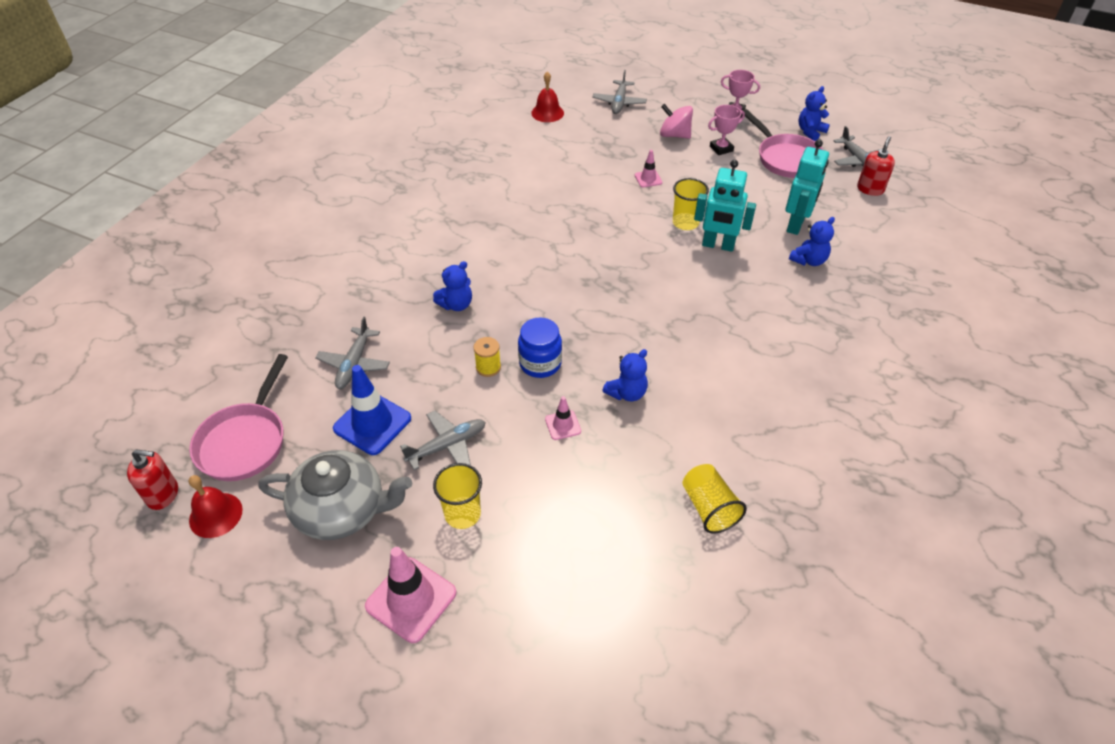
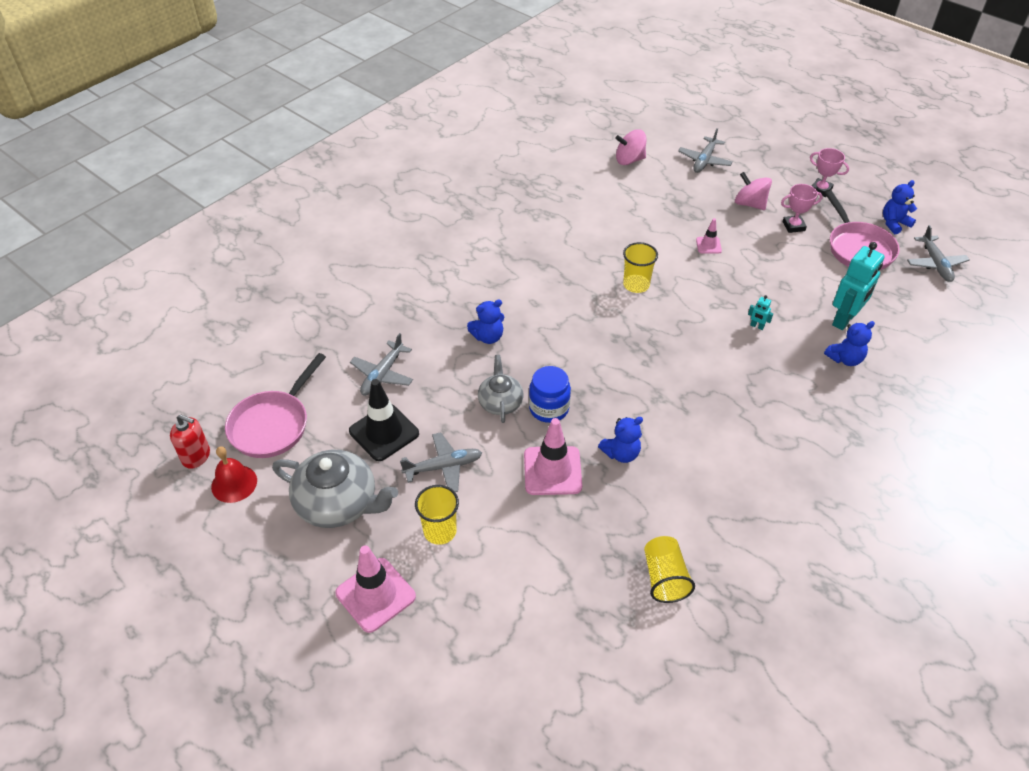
camera: 15 degrees right, 0 degrees up
(372, 423) = (384, 432): blue traffic cone -> black traffic cone
(488, 367) = (500, 402): yellow spool -> grey teapot
(547, 113) = (629, 160): red bell -> pink spinning top
(563, 425) = (552, 471): pink traffic cone -> pink traffic cone, size x1.94
(685, 223) = (731, 297): yellow cup -> yellow cup (636, 285)
(718, 245) = (757, 326): turquoise robot -> turquoise robot, size x0.42
(870, 189) = (937, 296): red soap dispenser -> none

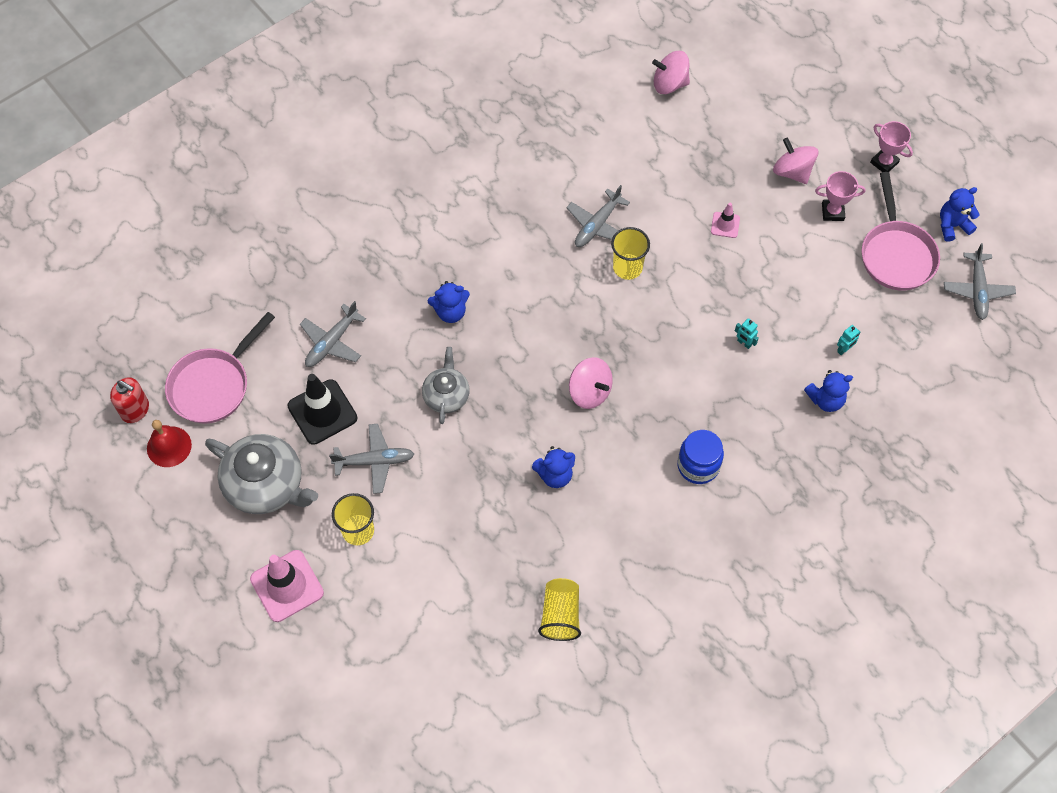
camera: 10 degrees right, 15 degrees up
(549, 408) = (494, 411): blue jar -> blue jar (698, 465)
(552, 471) = (481, 483): pink traffic cone -> none
(632, 381) = (589, 392): none -> pink spinning top
(704, 160) = (759, 97): grey plane -> grey plane (597, 225)
(844, 319) = (844, 349): turquoise robot -> turquoise robot, size x0.42

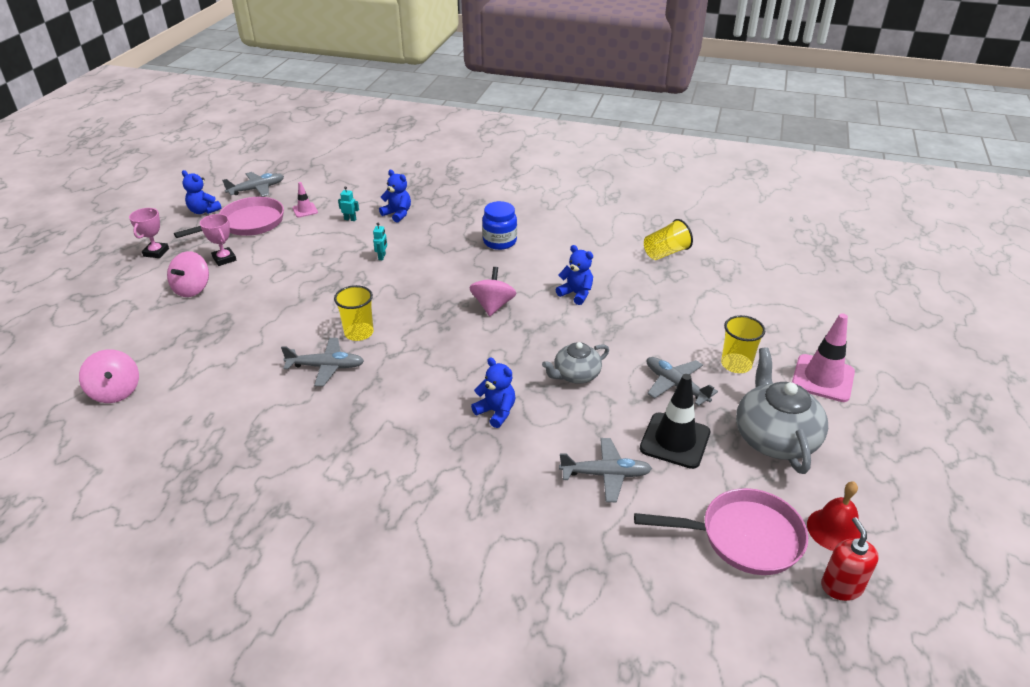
camera: 125 degrees left, 25 degrees down
(725, 225) = (274, 301): pink traffic cone -> pink traffic cone (305, 210)

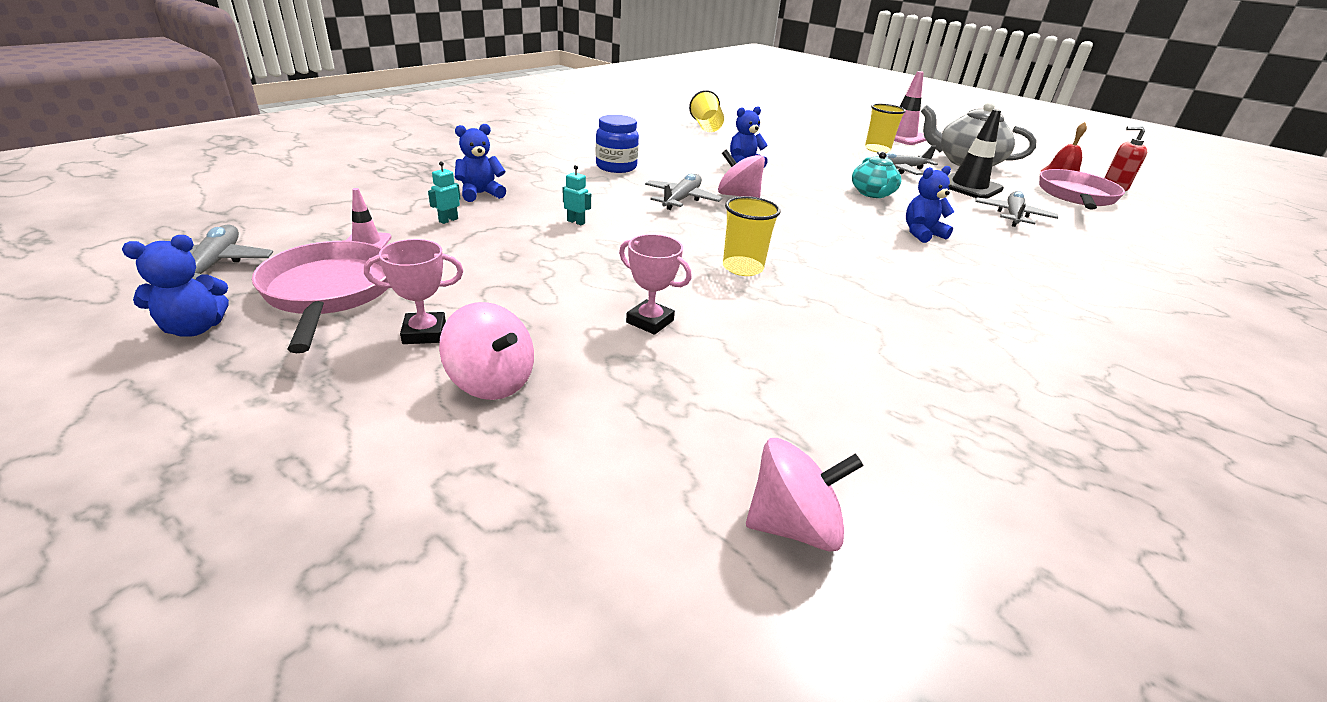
camera: 70 degrees left, 5 degrees down
(156, 252) = (279, 410): pink trophy -> pink trophy (650, 321)
(326, 367) = (807, 301): grey plane -> grey plane (681, 199)
(576, 375) = (873, 193): grey teapot -> turquoise teapot

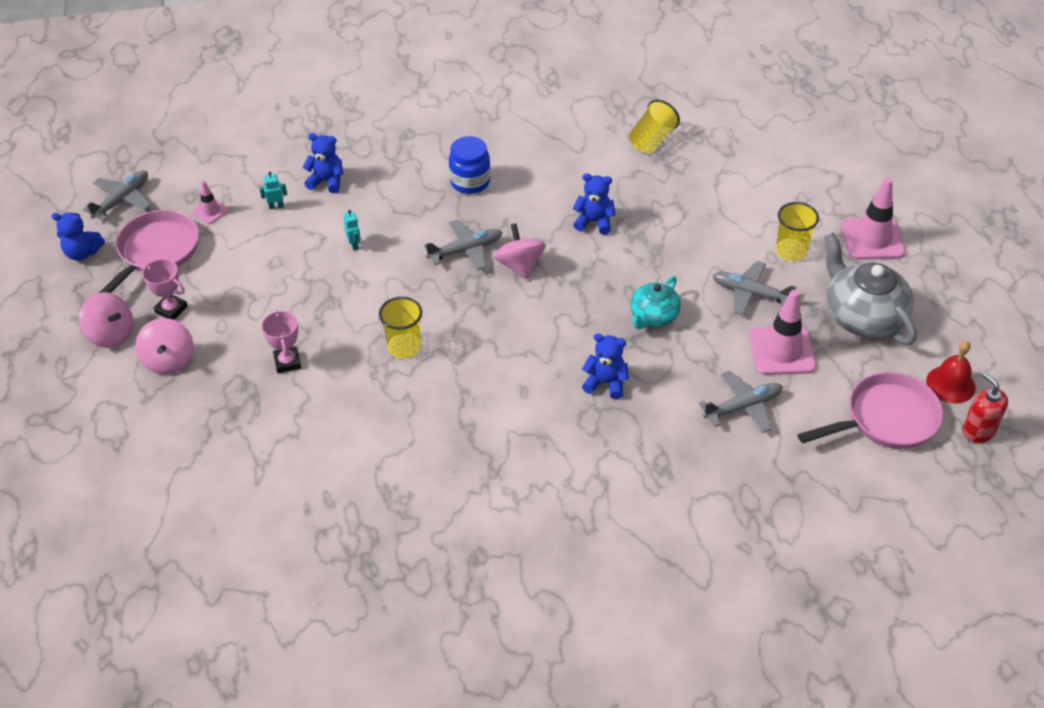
camera: 45 degrees right, 15 degrees up
(793, 525) = (199, 509): pink spinning top -> pink spinning top (111, 334)
(969, 186) = (782, 351): black traffic cone -> pink traffic cone

